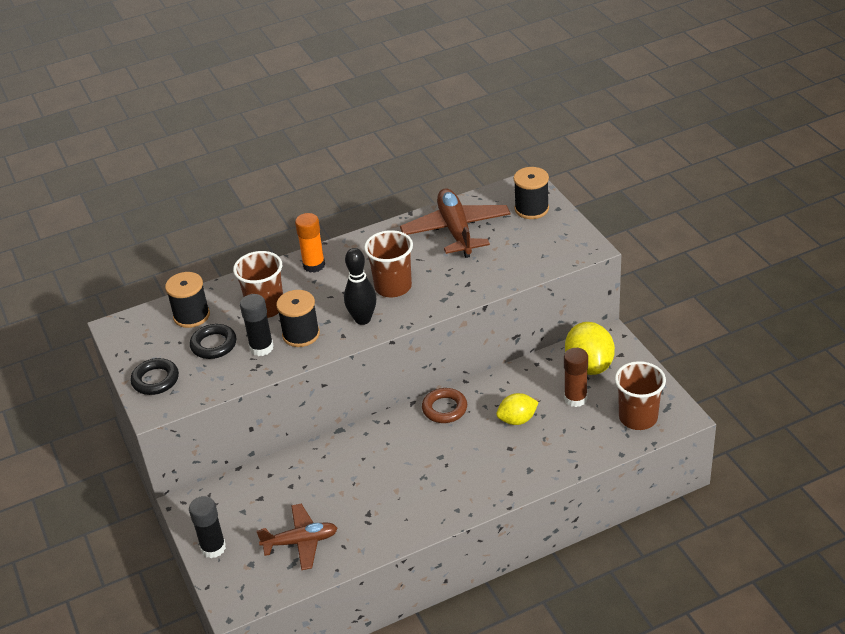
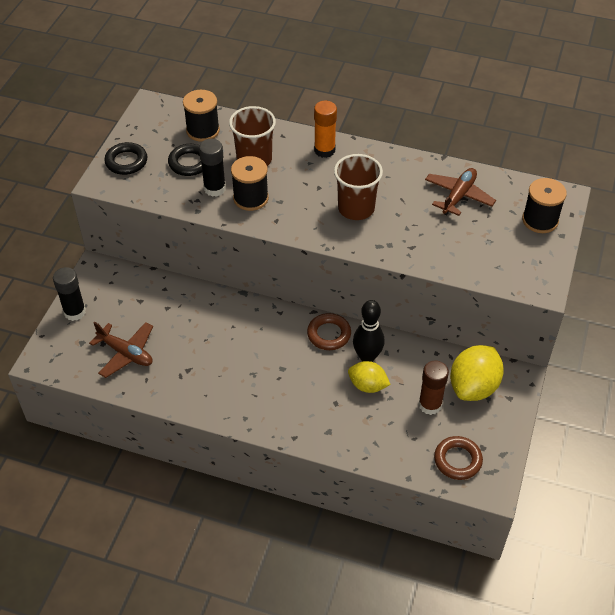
camera: 40 degrees right, 10 degrees up
(363, 319) = (304, 218): black bowling pin -> black bowling pin (367, 357)
(456, 230) = (458, 196): brown plane -> brown plane, size x0.66
(638, 417) = (457, 460): brown cup -> brown ring

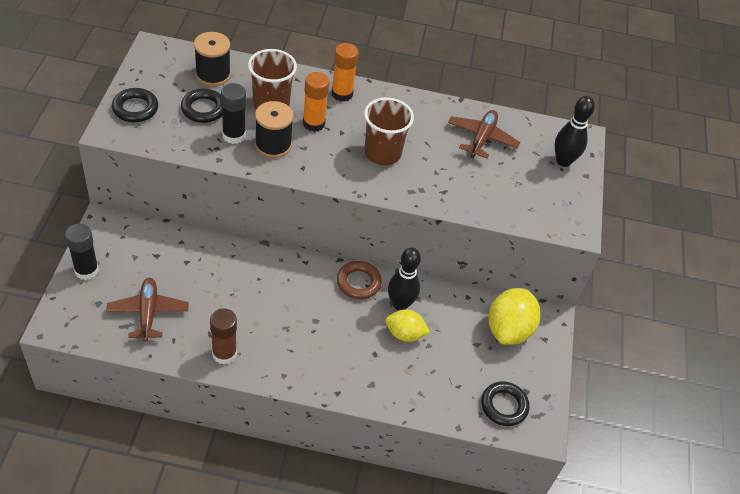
camera: 15 degrees left, 0 degrees up
(126, 353) = (148, 313): brown plane -> brown plane turned 120 degrees counterclockwise
(293, 178) = (313, 123): none -> orange glue stick
(430, 405) = (469, 350): brown glue stick -> brown glue stick (224, 353)
(457, 460) = (504, 406): brown ring -> black ring
(540, 220) = (563, 161): black spool -> black bowling pin

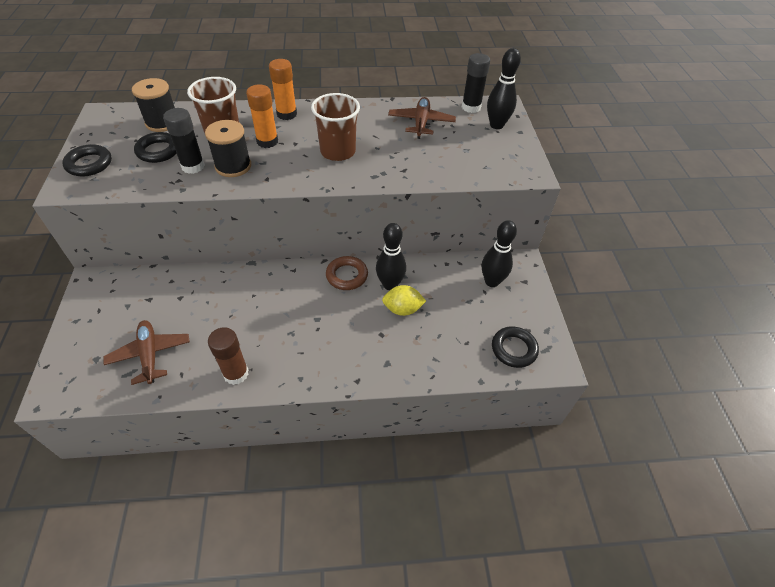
camera: 10 degrees left, 0 degrees up
(86, 270) = (79, 330): black glue stick -> black glue stick (471, 107)
(508, 329) = (491, 281): yellow lemon -> black bowling pin

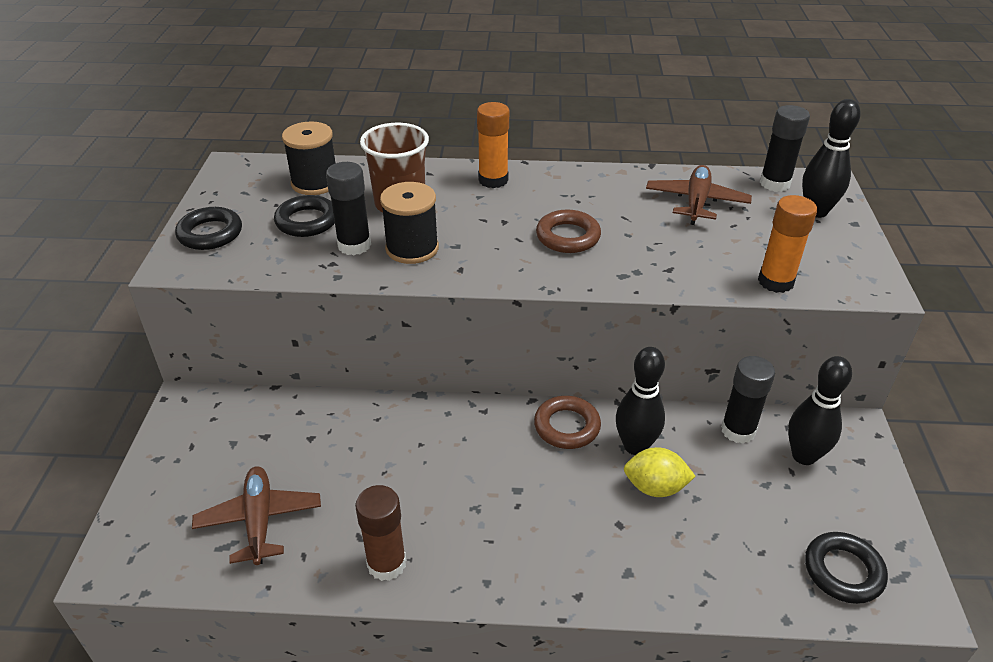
camera: 10 degrees right, 10 degrees down
(267, 141) = (463, 217): orange glue stick -> orange glue stick (775, 282)
(338, 151) = (568, 237): brown cup -> brown ring
(452, 269) = (738, 430): none -> black glue stick

